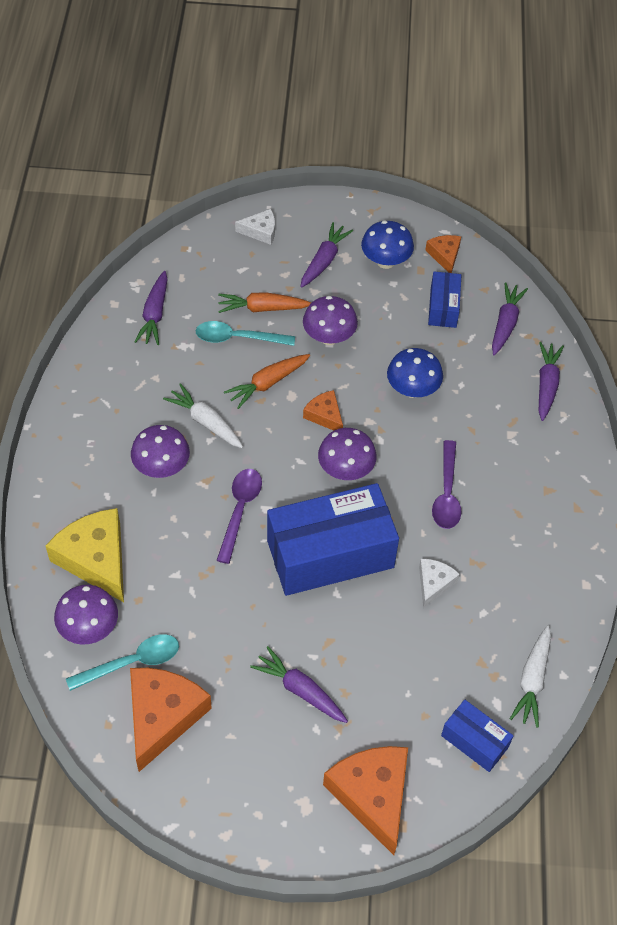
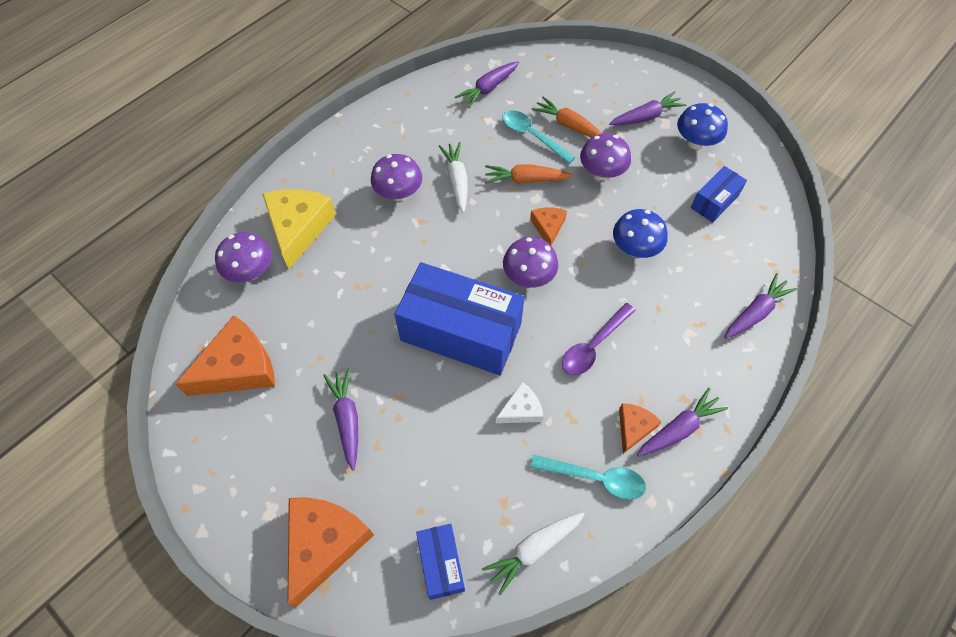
camera: 40 degrees right, 5 degrees up
(132, 662) = (255, 315): turquoise spoon -> turquoise spoon (595, 478)
(240, 510) = (424, 257): purple spoon -> none
(260, 231) = (615, 72): white cheese -> none
(444, 255) = (749, 163): orange cheese -> orange cheese (633, 427)
(505, 323) = (759, 243): purple carrot -> purple carrot (679, 428)

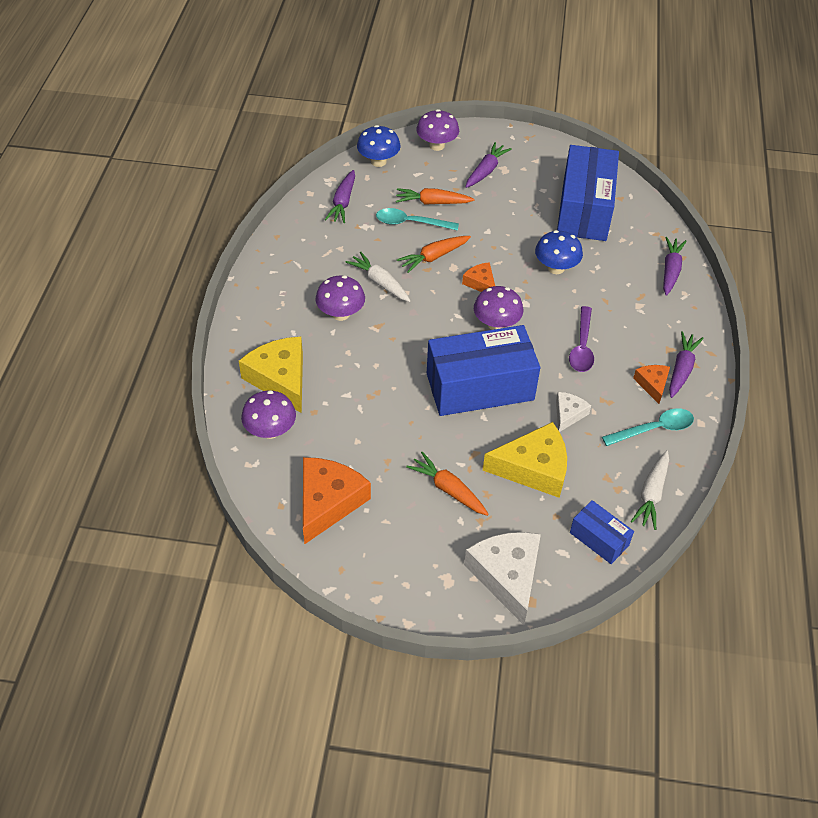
camera: 35 degrees left, 10 degrees down
(324, 543) = (507, 576): orange cheese -> white cheese
(347, 419) = (448, 489): purple carrot -> orange carrot
(441, 446) = (533, 468): none -> yellow cheese
(601, 173) = (487, 226): purple mushroom -> purple mushroom (437, 145)
(695, 142) = (537, 174): blue mushroom -> blue mushroom (378, 161)
(714, 201) = (584, 209): blue box -> blue box, size x2.07

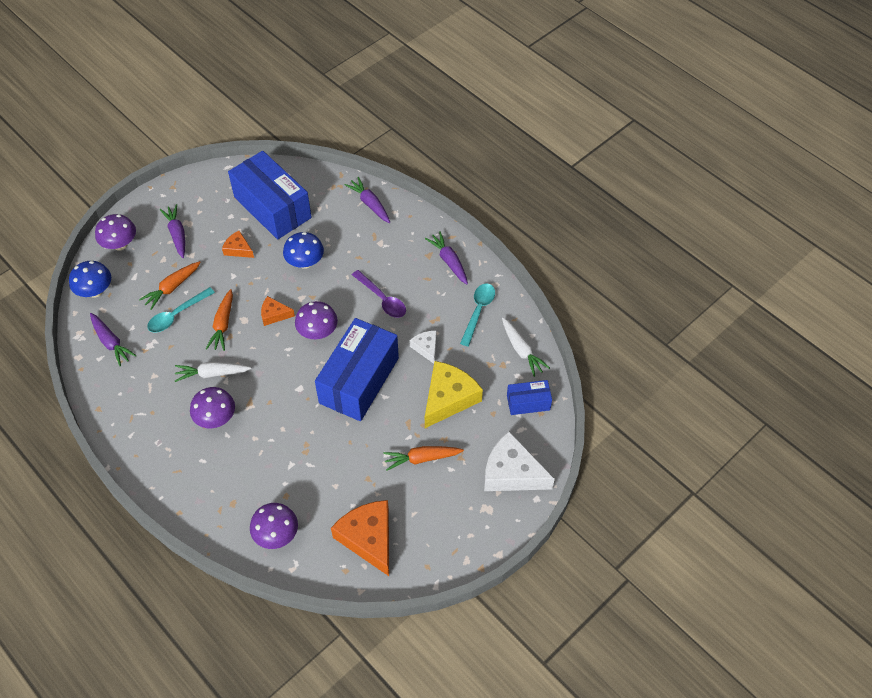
camera: 50 degrees left, 5 degrees up
(280, 379) = (236, 498): yellow cheese -> none
(652, 384) = (446, 285): orange cheese -> orange cheese (238, 249)

